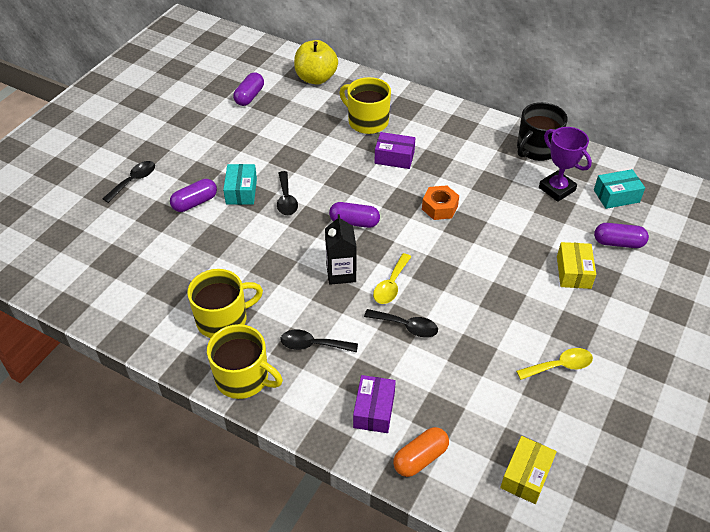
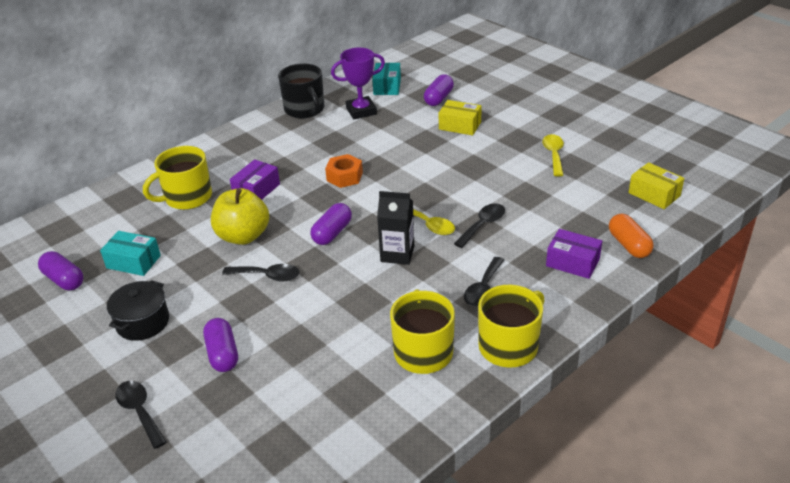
camera: 70 degrees left, 10 degrees down
(217, 151) = (142, 322): none -> black pot
(241, 191) = (230, 310): turquoise box -> turquoise box (133, 262)
(316, 78) = (81, 221): yellow apple -> yellow apple (243, 236)

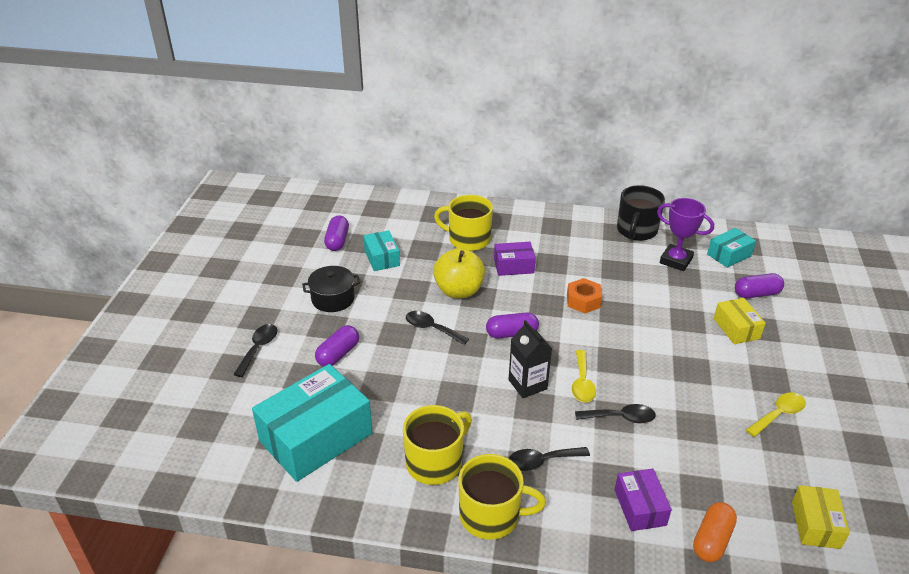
camera: 50 degrees right, 0 degrees up
(267, 276) = (431, 328): black spoon -> black spoon turned 150 degrees clockwise
(311, 420) = (316, 437): none -> turquoise box

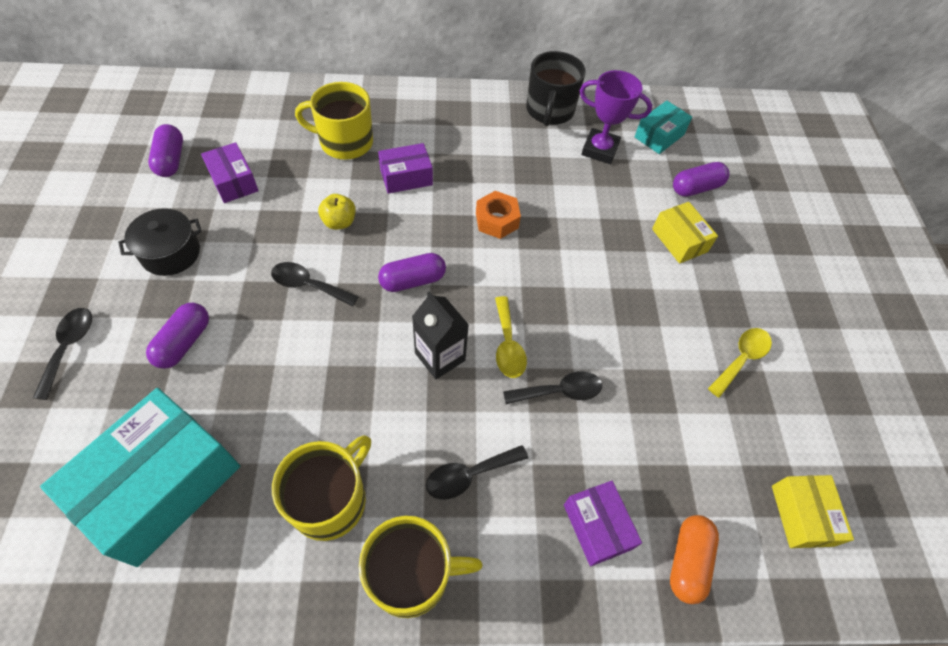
camera: 15 degrees left, 20 degrees up
(382, 258) = (233, 181): turquoise box -> purple box
(459, 291) = (339, 222): yellow apple -> yellow apple, size x0.55

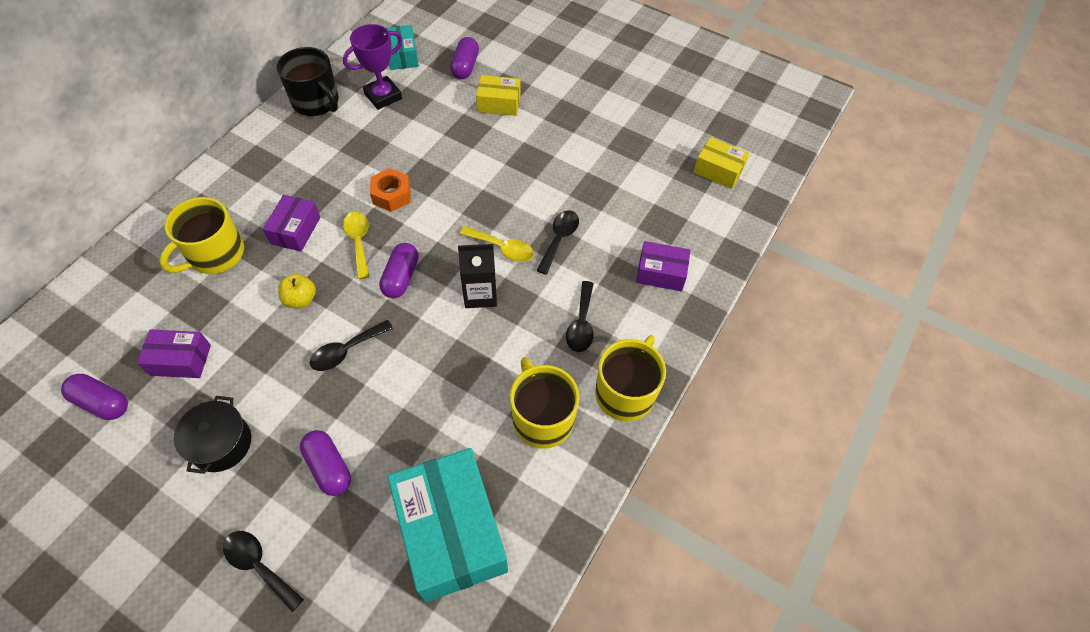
camera: 55 degrees left, 0 degrees up
(687, 561) = (709, 241): orange capsule -> none
(741, 359) = (607, 131): yellow spoon -> yellow spoon (358, 242)

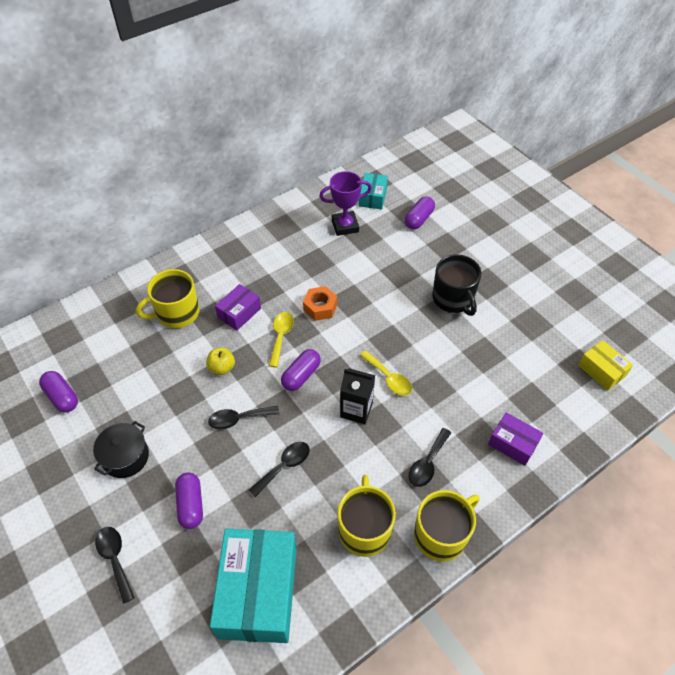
camera: 25 degrees right, 5 degrees down
(180, 360) = (123, 384): purple box -> none
(316, 102) = (293, 216): black mug -> black mug (453, 299)
(499, 103) = (434, 257): yellow box -> none
(559, 239) = (438, 386): black spoon -> black spoon (284, 466)

